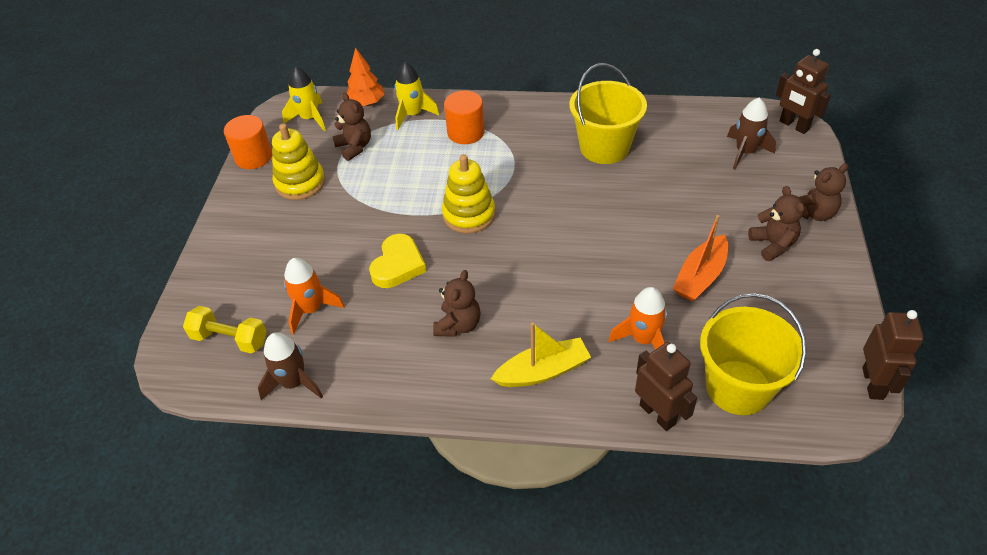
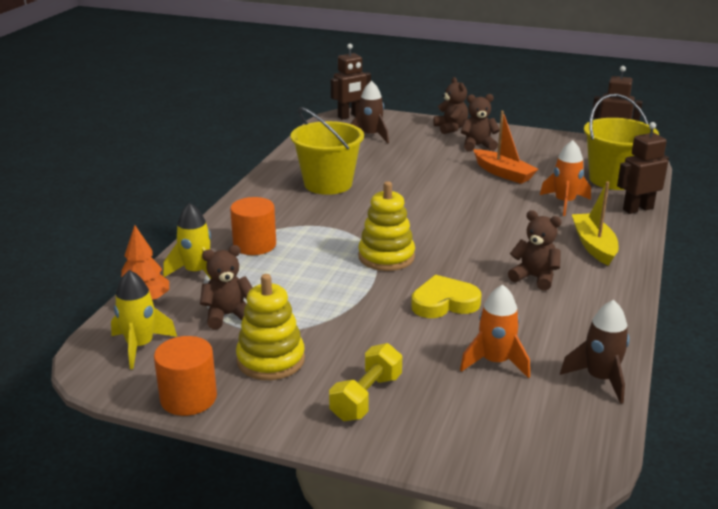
camera: 80 degrees left, 20 degrees down
(230, 339) = (530, 425): yellow dumbbell -> yellow dumbbell (366, 397)
(398, 265) = (444, 303): yellow heart -> yellow heart turned 45 degrees counterclockwise

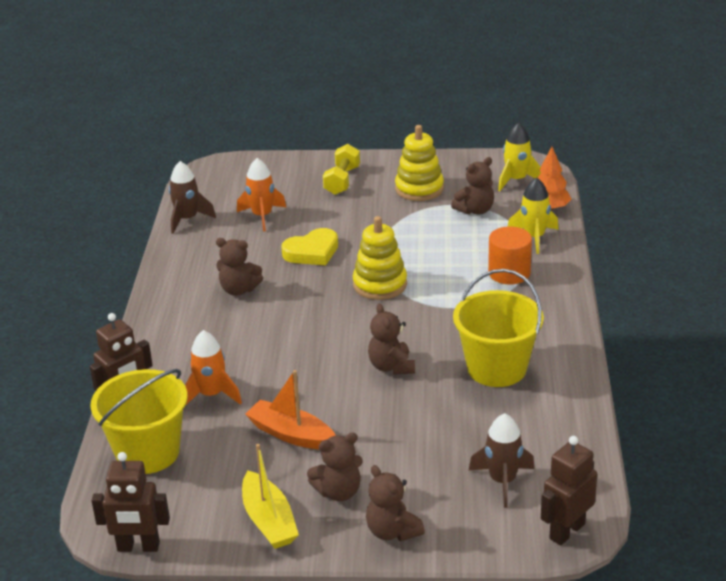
camera: 165 degrees right, 5 degrees up
(188, 398) = (453, 160): orange cylinder -> none
(410, 197) = (391, 367): none -> brown teddy bear
(594, 246) = (182, 337): yellow boat -> yellow boat (269, 521)

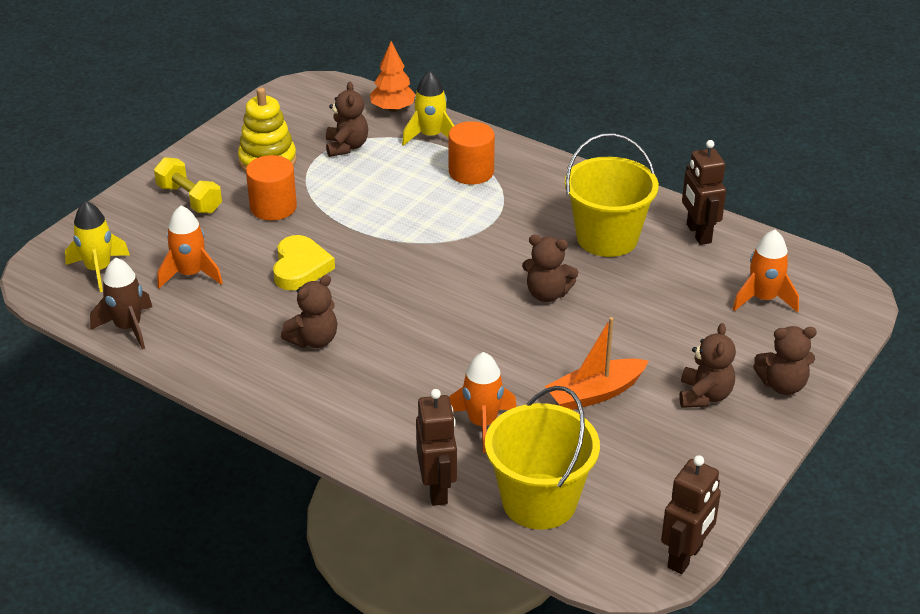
camera: 60 degrees left, 5 degrees up
(269, 521) = (712, 454): yellow boat -> none
(368, 213) = (273, 207): none -> orange cylinder
(380, 284) = (407, 249): yellow stacking toy -> none
(502, 481) = (763, 299): brown rocket -> orange rocket
(516, 180) = (324, 104): yellow rocket -> yellow rocket (98, 270)
(566, 531) = (850, 293): brown robot -> brown robot (698, 234)

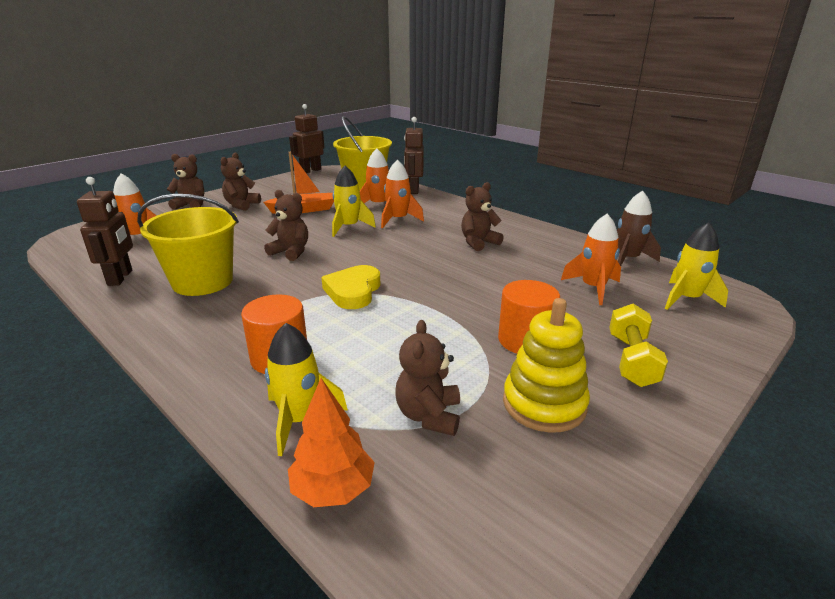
camera: 170 degrees left, 10 degrees down
(189, 199) = (632, 360): yellow dumbbell -> yellow dumbbell turned 45 degrees clockwise
(300, 267) = (490, 284): yellow heart -> yellow heart (353, 291)
(436, 383) = (398, 220): none -> orange rocket
(501, 355) = (349, 227): none -> yellow rocket

